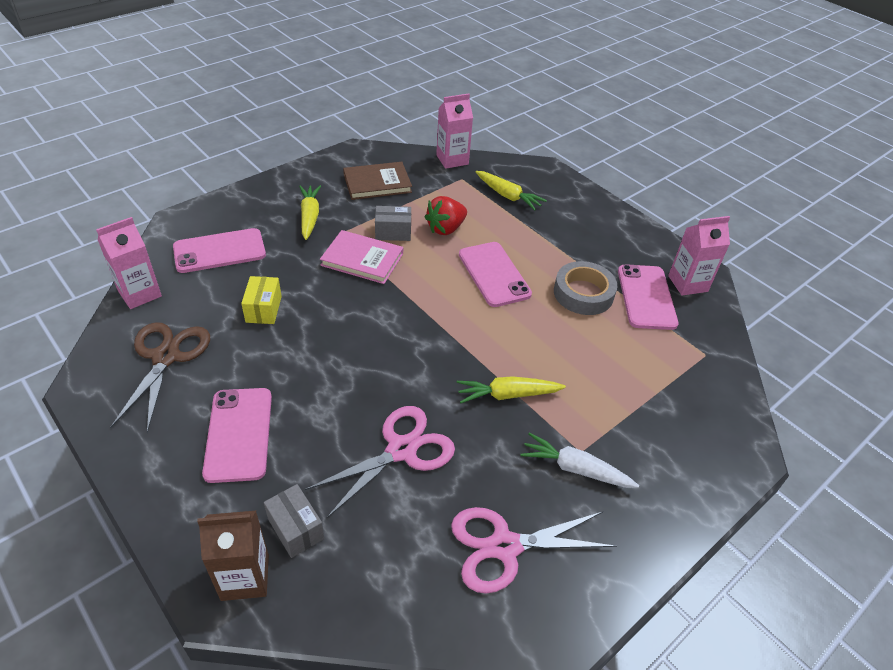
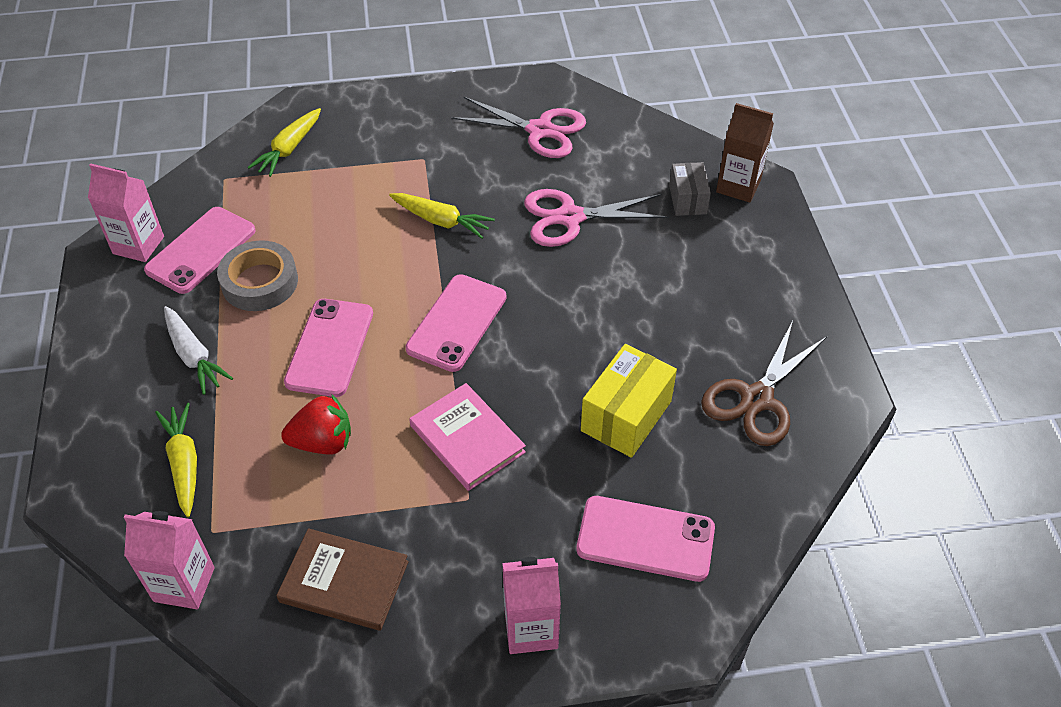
camera: 145 degrees left, 5 degrees up
(140, 294) = (770, 506): pink carton -> pink carton (531, 629)
(239, 434) = (706, 287): pink phone -> pink phone (457, 323)
(263, 309) = (626, 416): yellow box -> yellow box, size x1.58
(310, 217) = (489, 552): yellow carrot -> yellow carrot (289, 149)
(393, 232) = (396, 467): grey box -> none
(575, 469) = (441, 150): white carrot -> white carrot (194, 356)

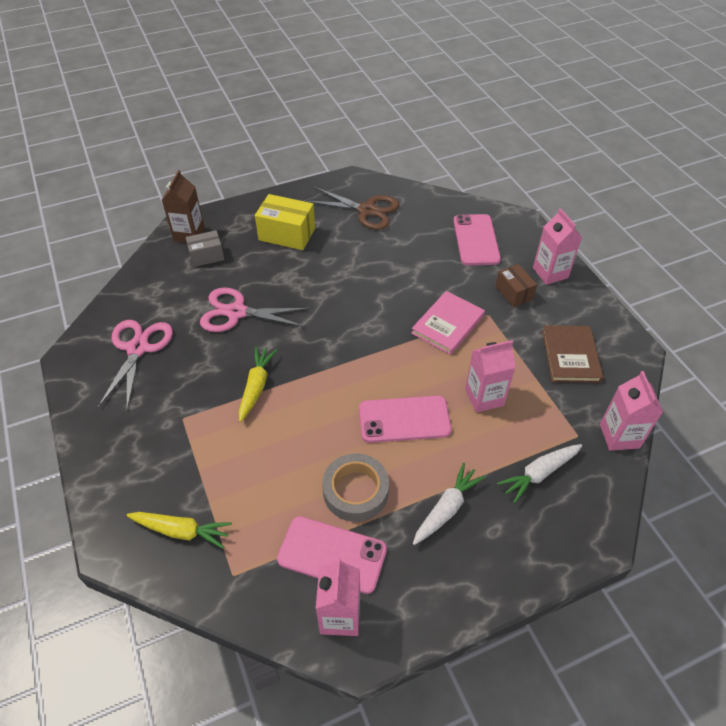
camera: 105 degrees left, 0 degrees up
(184, 463) = (539, 473): yellow carrot -> white carrot
(323, 442) = (484, 397): red strawberry -> pink carton
(457, 323) = (356, 352): pink phone -> none
(501, 551) = (513, 293): none -> brown box
(570, 217) = (236, 312): pink scissors -> pink scissors turned 120 degrees clockwise
(626, 416) = (400, 258): yellow box -> yellow box (287, 234)

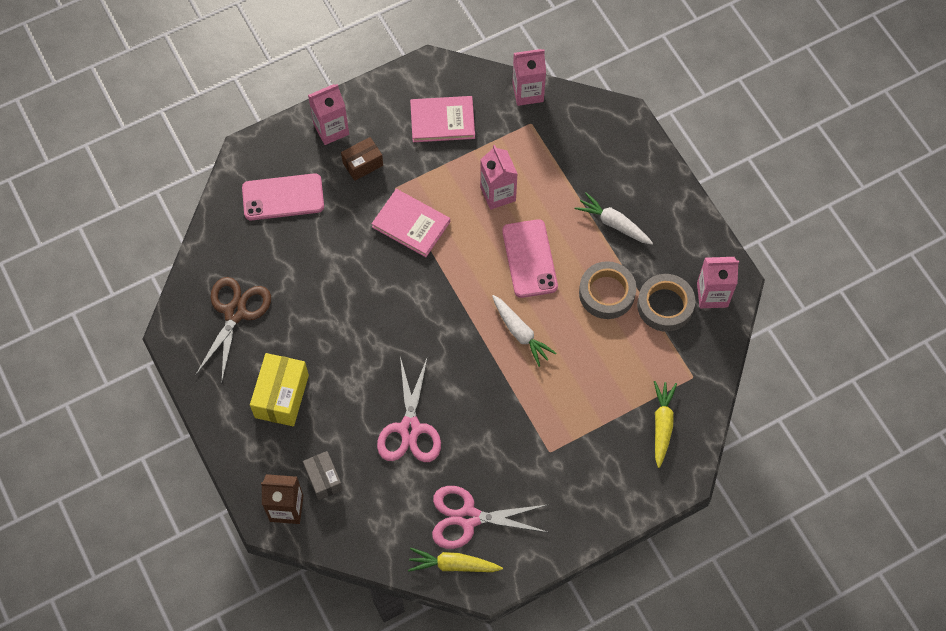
camera: 95 degrees left, 15 degrees up
(256, 386) = (506, 391): yellow carrot -> yellow carrot (453, 565)
(332, 554) = (665, 305): pink phone -> grey tape
(539, 473) = (572, 154): white carrot -> white carrot (520, 333)
(570, 356) = (442, 121): brown book -> pink book

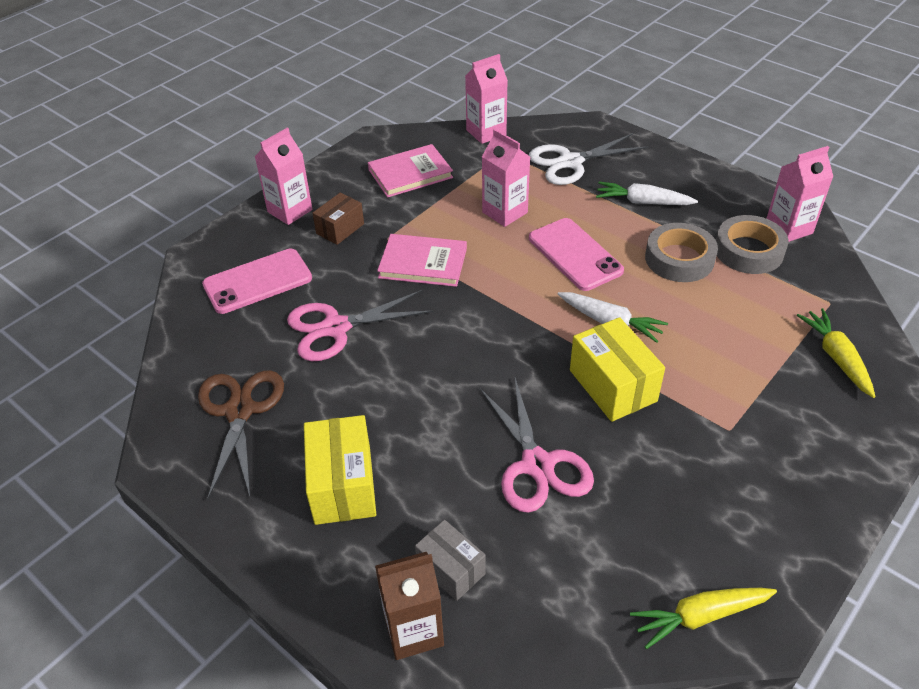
camera: 20 degrees left, 20 degrees down
(468, 517) = (681, 545): pink scissors -> pink scissors (336, 328)
(492, 387) = (612, 385): none -> yellow box
(580, 155) = (570, 162): none -> white scissors

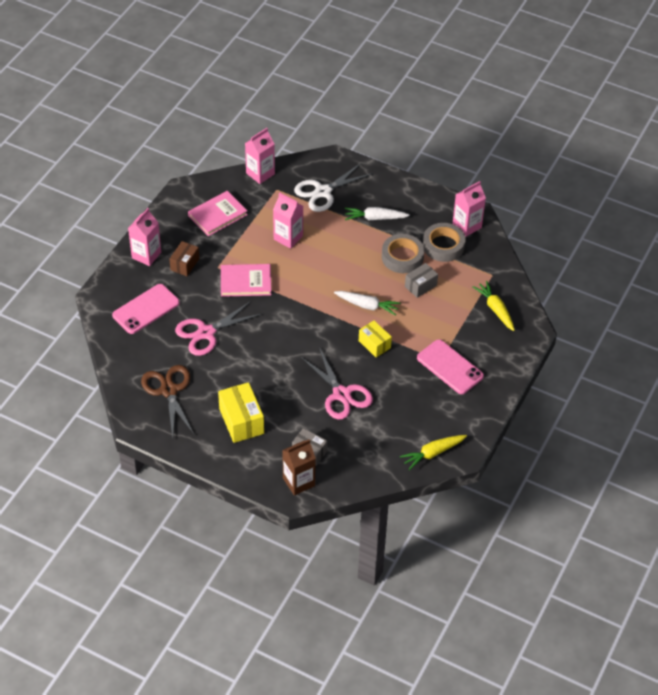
camera: 15 degrees left, 5 degrees up
(575, 254) = (338, 263): pink phone -> pink phone (450, 367)
(612, 385) = (374, 344): yellow box -> yellow box, size x0.63
(705, 304) = (420, 286): none -> grey box

